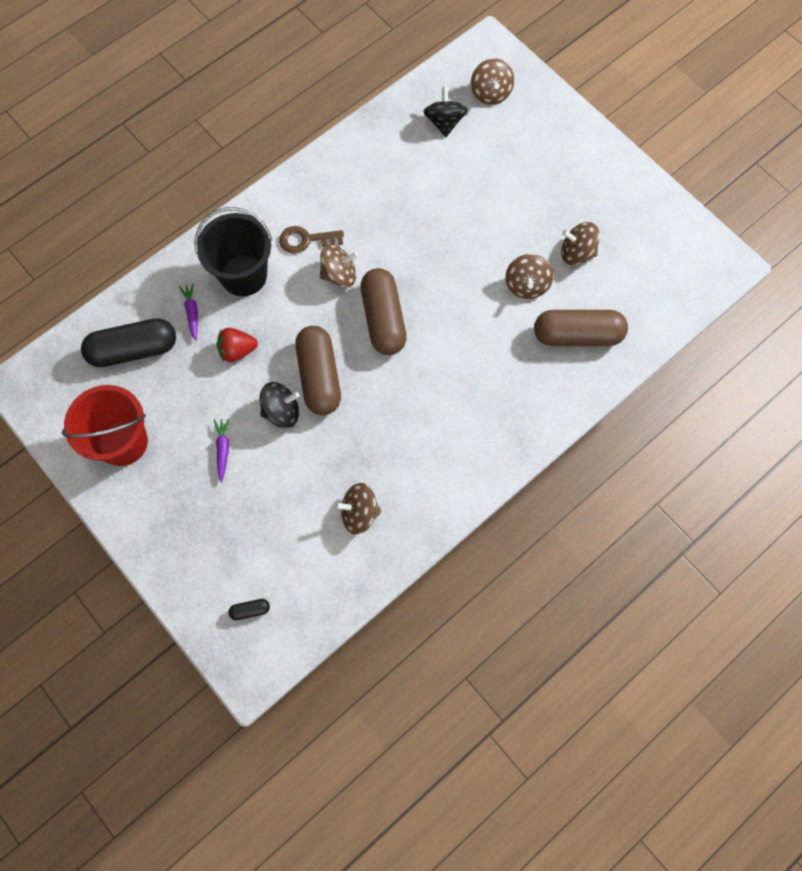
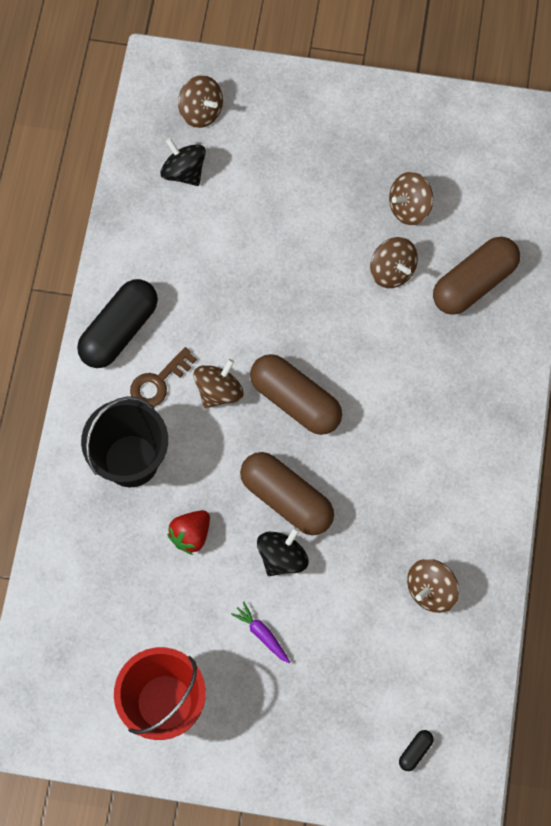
camera: 40 degrees left, 0 degrees up
(133, 350) = (94, 611): black capsule -> black capsule (119, 331)
(192, 313) = (116, 533): purple carrot -> none

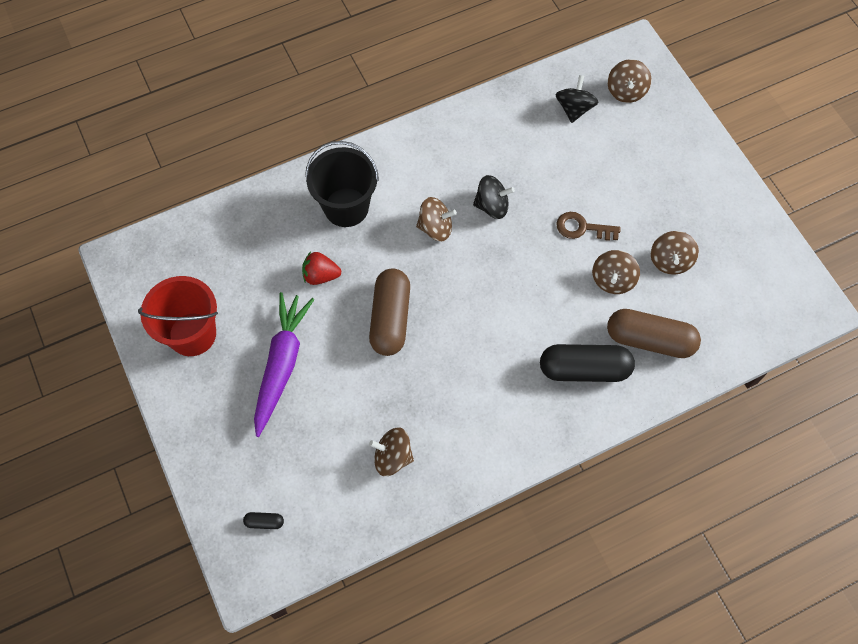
camera: 55 degrees right, 5 degrees down
(119, 331) = (431, 143): black capsule -> black capsule (584, 369)
(158, 382) = (413, 188): brown key -> brown key (582, 228)
(262, 634) = (281, 364): purple carrot -> purple carrot, size x2.37
(282, 557) = (346, 342): black spinning top -> black spinning top (492, 206)
(295, 401) = (466, 279): brown capsule -> none
(409, 208) = (670, 261): brown spinning top -> brown spinning top turned 105 degrees counterclockwise

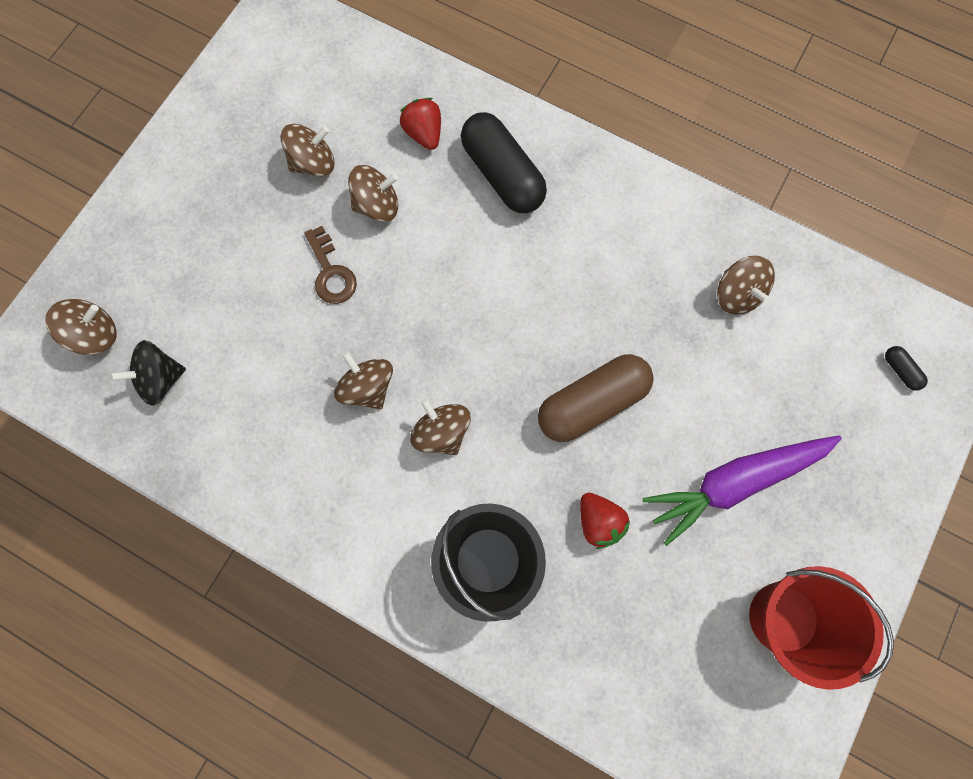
camera: 125 degrees left, 10 degrees up
(492, 206) = (368, 387): black spinning top -> brown spinning top
(649, 340) = (424, 134): brown capsule -> red strawberry

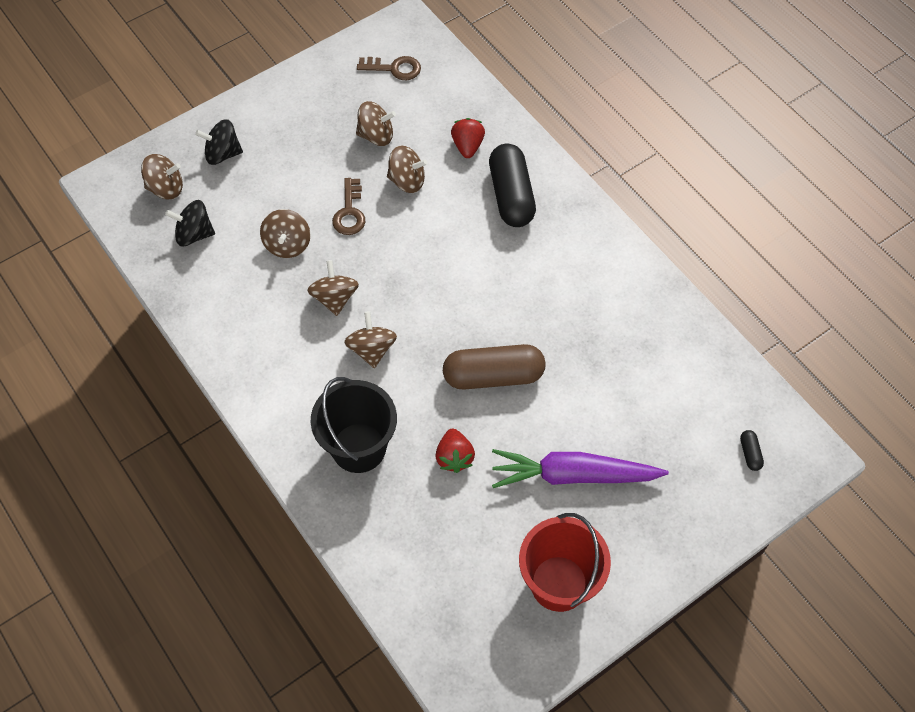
camera: 25 degrees right, 15 degrees down
(143, 261) = (222, 154): none -> black spinning top
(292, 70) = (394, 68): none -> brown key
(736, 294) = (647, 347): brown spinning top -> brown spinning top (287, 244)

